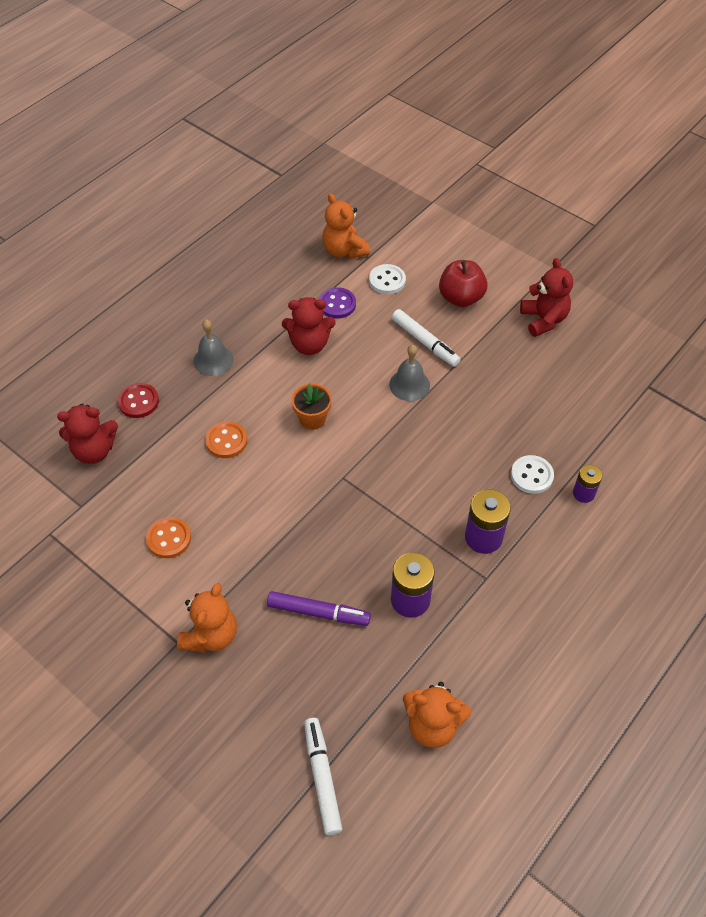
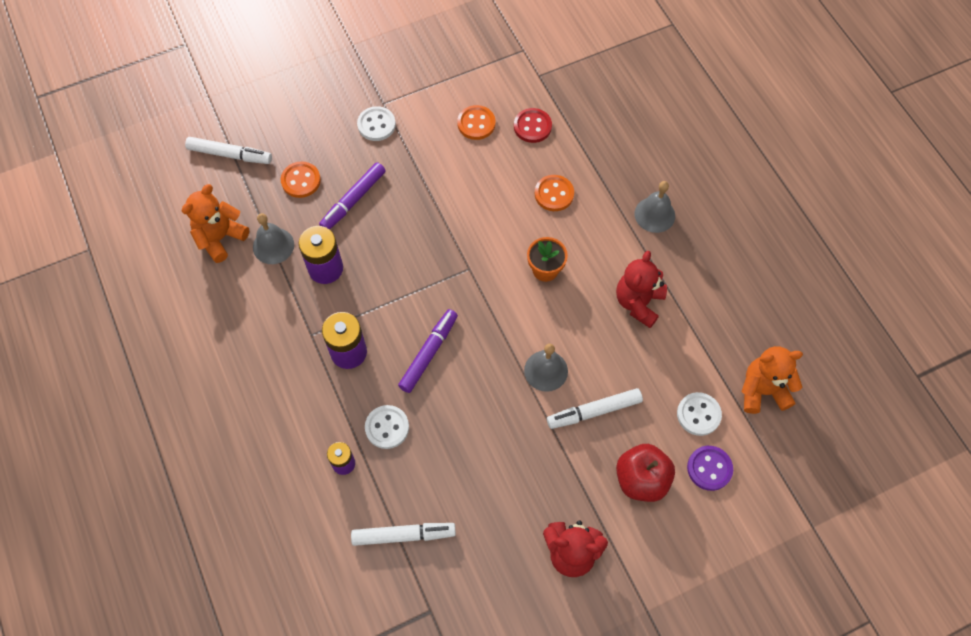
camera: 115 degrees right, 10 degrees up
(94, 450) = (591, 97): red teddy bear -> none
(138, 401) = (630, 142): red button -> red button (532, 126)
(211, 635) = (376, 125): orange teddy bear -> white button
(319, 678) = (301, 180): none -> orange button
(337, 304) = (683, 350): purple button -> purple button (709, 468)
(412, 664) = (273, 245): none -> grey bell
(446, 474) = (428, 354): none -> purple marker
(608, 426) = (403, 535): none -> white marker

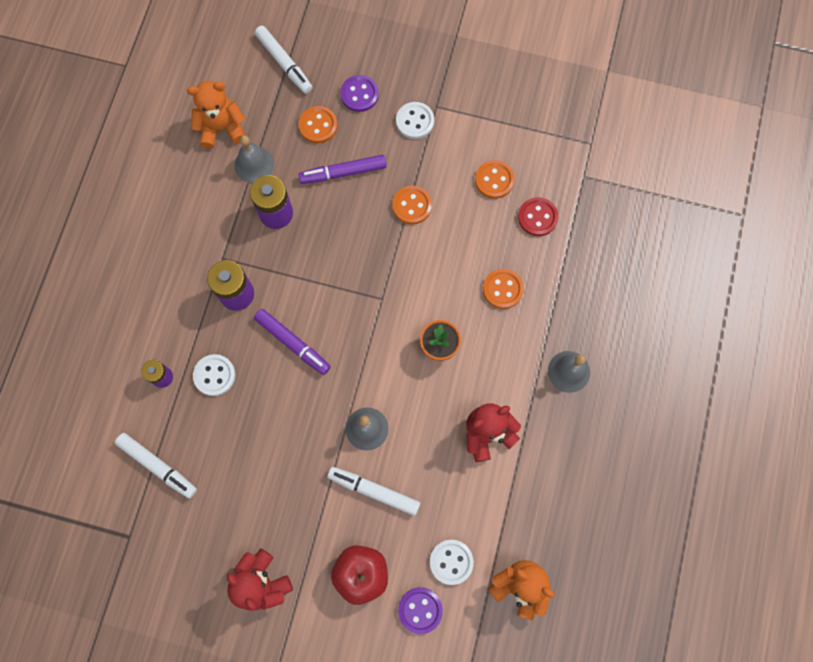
camera: 40 degrees right, 10 degrees up
(314, 135) = (359, 94): none -> purple button
(428, 354) = (292, 343): purple marker -> purple marker turned 60 degrees clockwise
(430, 185) = (412, 206): none -> orange button

